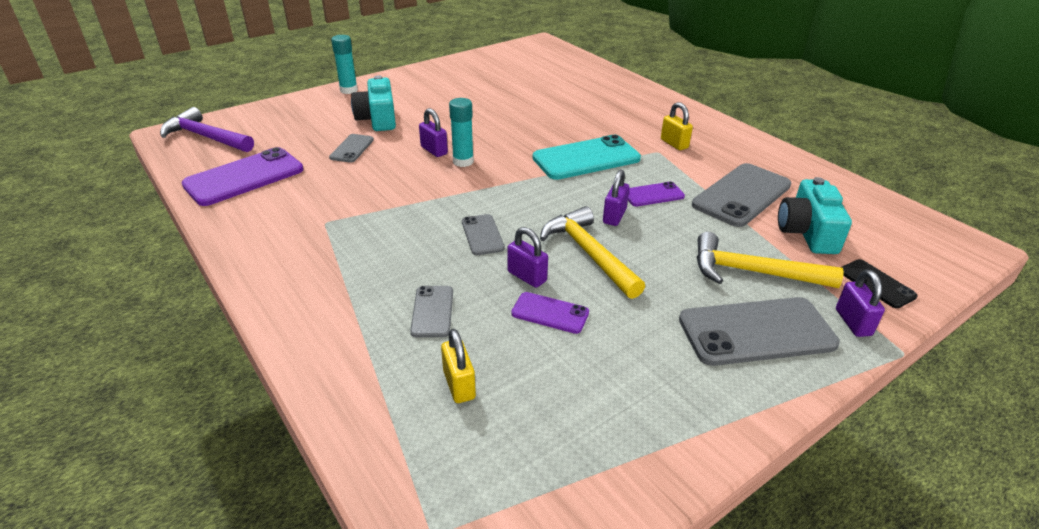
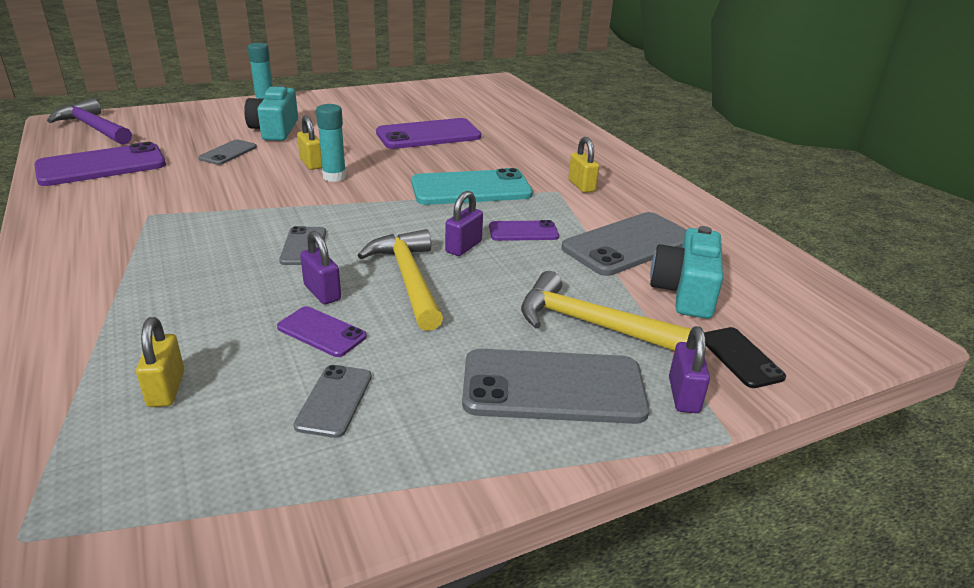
camera: 10 degrees right, 5 degrees down
(432, 311) = (194, 312): grey phone -> grey phone (334, 400)
(434, 150) = (311, 163): purple padlock -> yellow padlock
(517, 108) = (428, 135): none -> purple phone

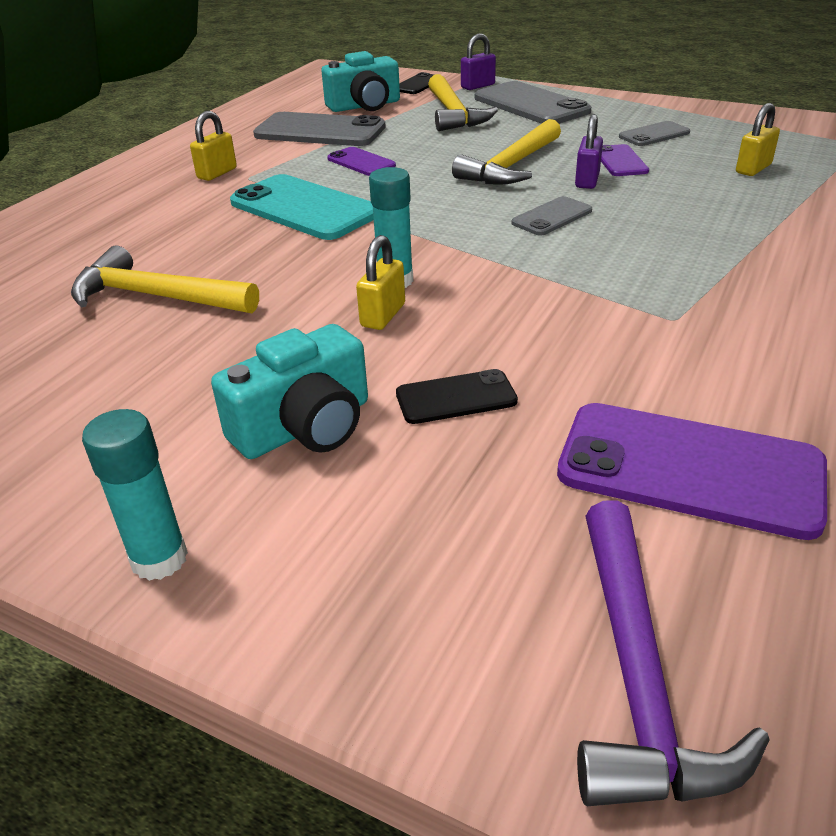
camera: 125 degrees left, 5 degrees up
(228, 153) = (456, 397): grey phone -> black phone
(428, 135) = (155, 297): purple phone -> yellow hammer
(463, 247) = (428, 169): purple padlock -> none

